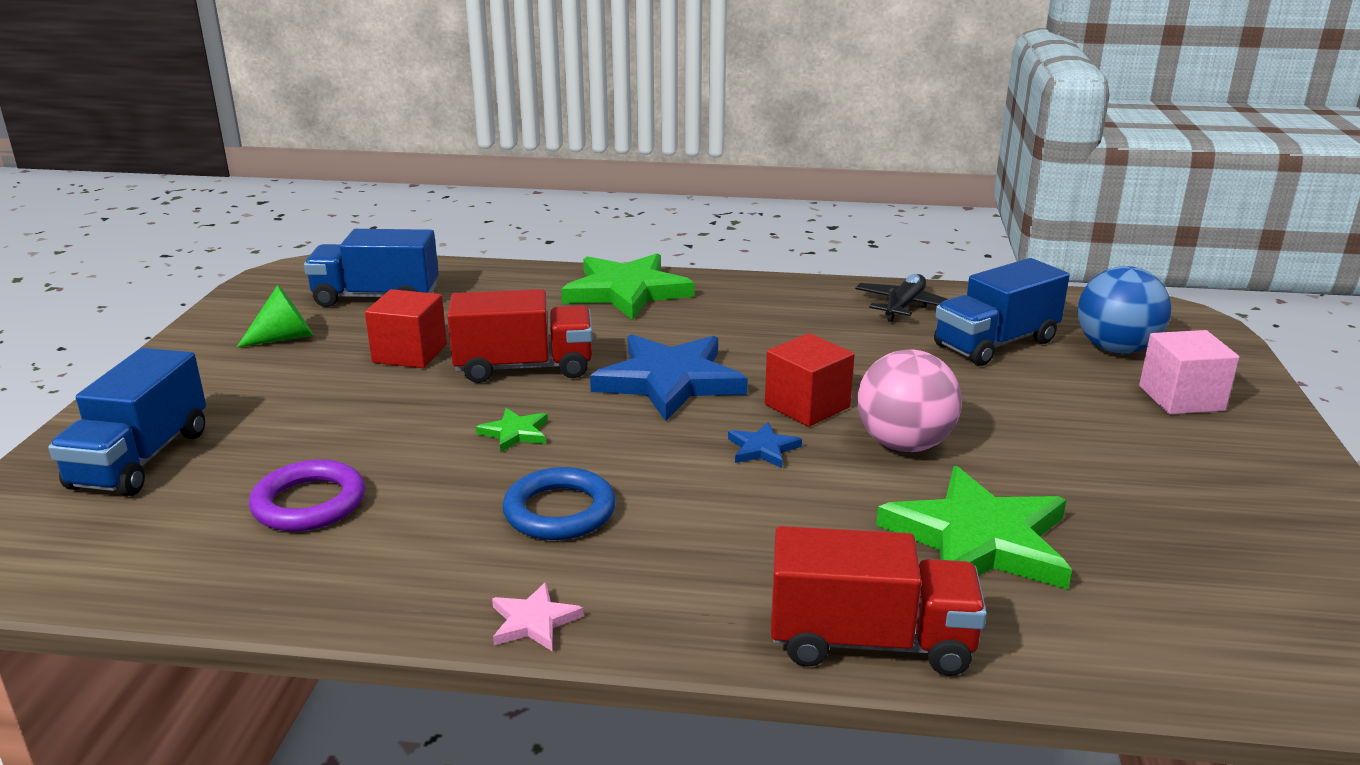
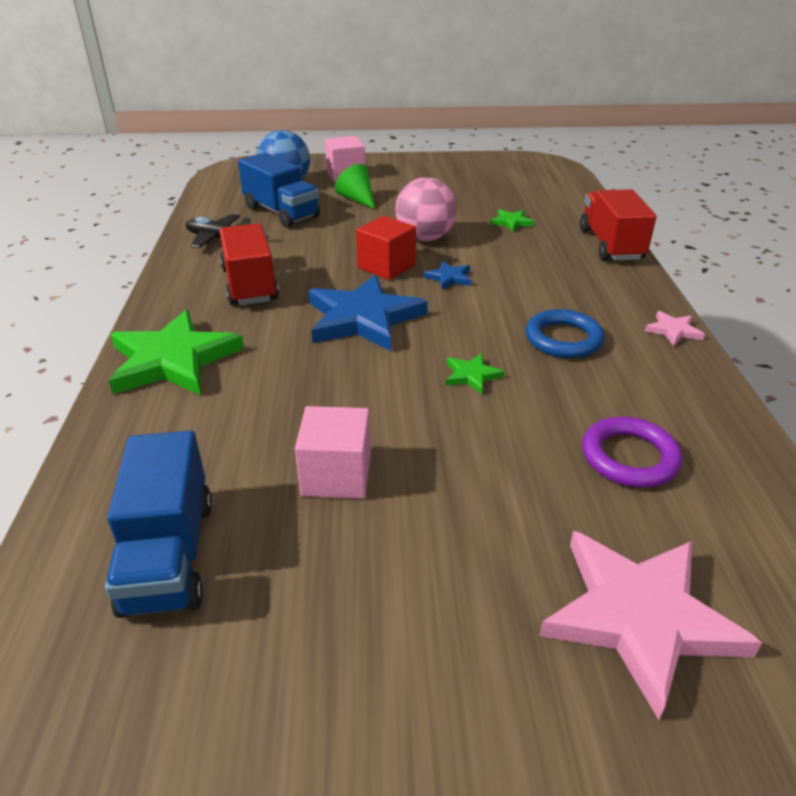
camera: 100 degrees left, 10 degrees up
(141, 459) = (639, 617): blue truck -> pink star
(285, 338) = (307, 609): green cone -> green cone (357, 199)
(410, 353) = (336, 475): red cube -> pink cube
(524, 368) = (355, 392): red truck -> red truck (250, 285)
(978, 540) = (511, 222): green star -> green star, size x0.44

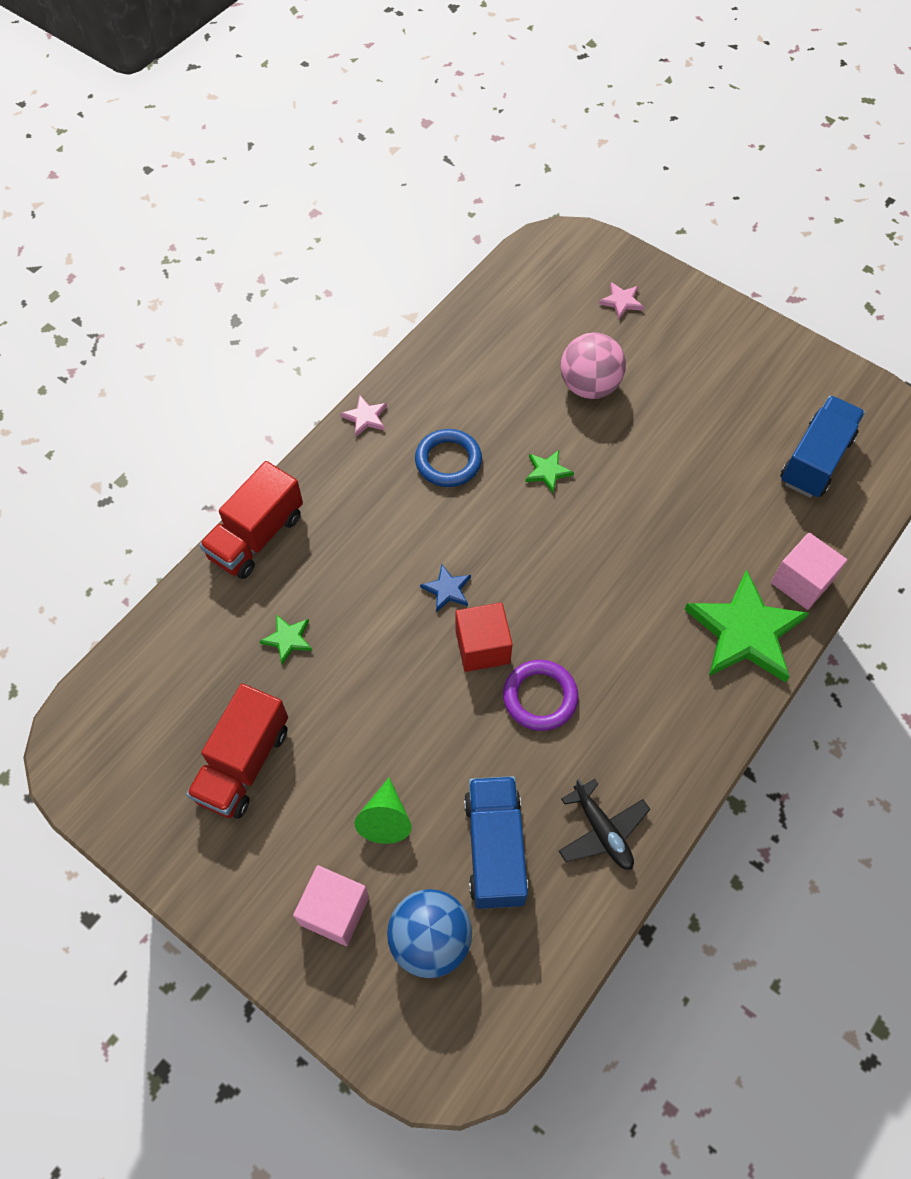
camera: 140 degrees left, 25 degrees up
(250, 285) = (625, 704): red truck -> red truck (243, 763)
(336, 475) = (697, 452): pink cube -> pink cube (801, 582)
(363, 318) = (567, 584): blue star -> none
(425, 238) = (400, 671): pink ball -> pink ball (589, 386)
(629, 457) = (527, 360): purple ring -> purple ring (540, 697)
(639, 617) = (621, 302): pink star -> pink star, size x0.44

